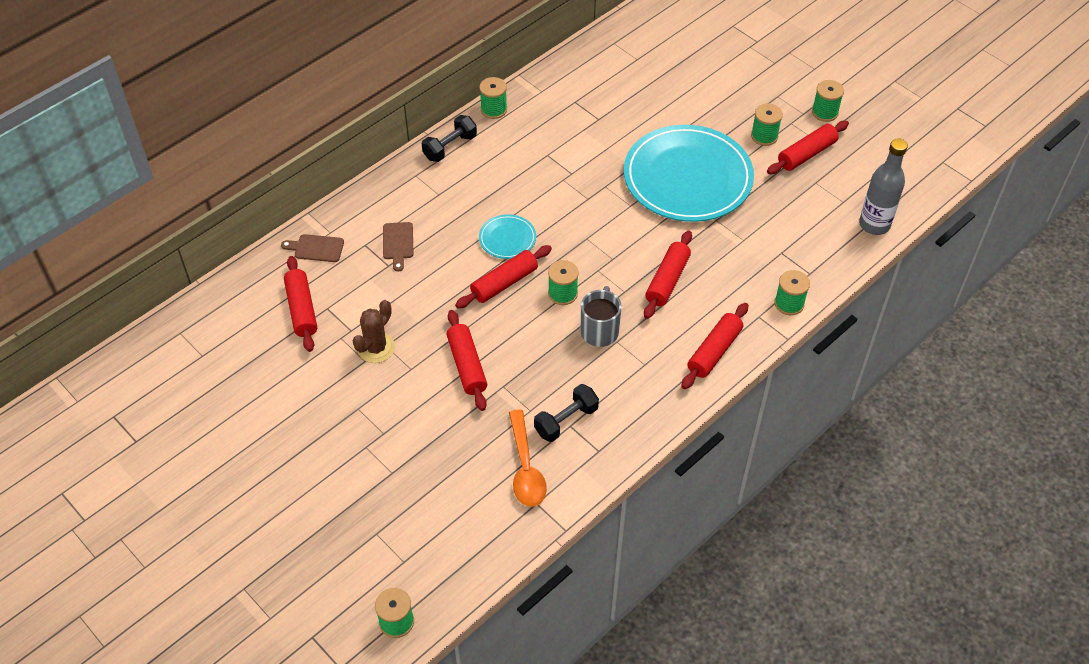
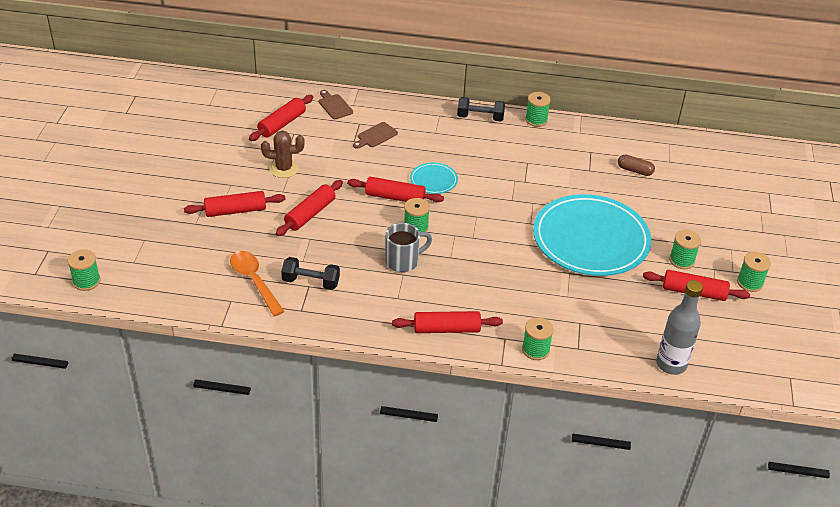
camera: 50 degrees right, 10 degrees down
(525, 467) = (254, 281): orange spoon -> orange spoon turned 105 degrees clockwise
(627, 89) = (635, 170): none -> brown capsule
(667, 280) = (484, 274): red rolling pin -> red rolling pin (235, 211)

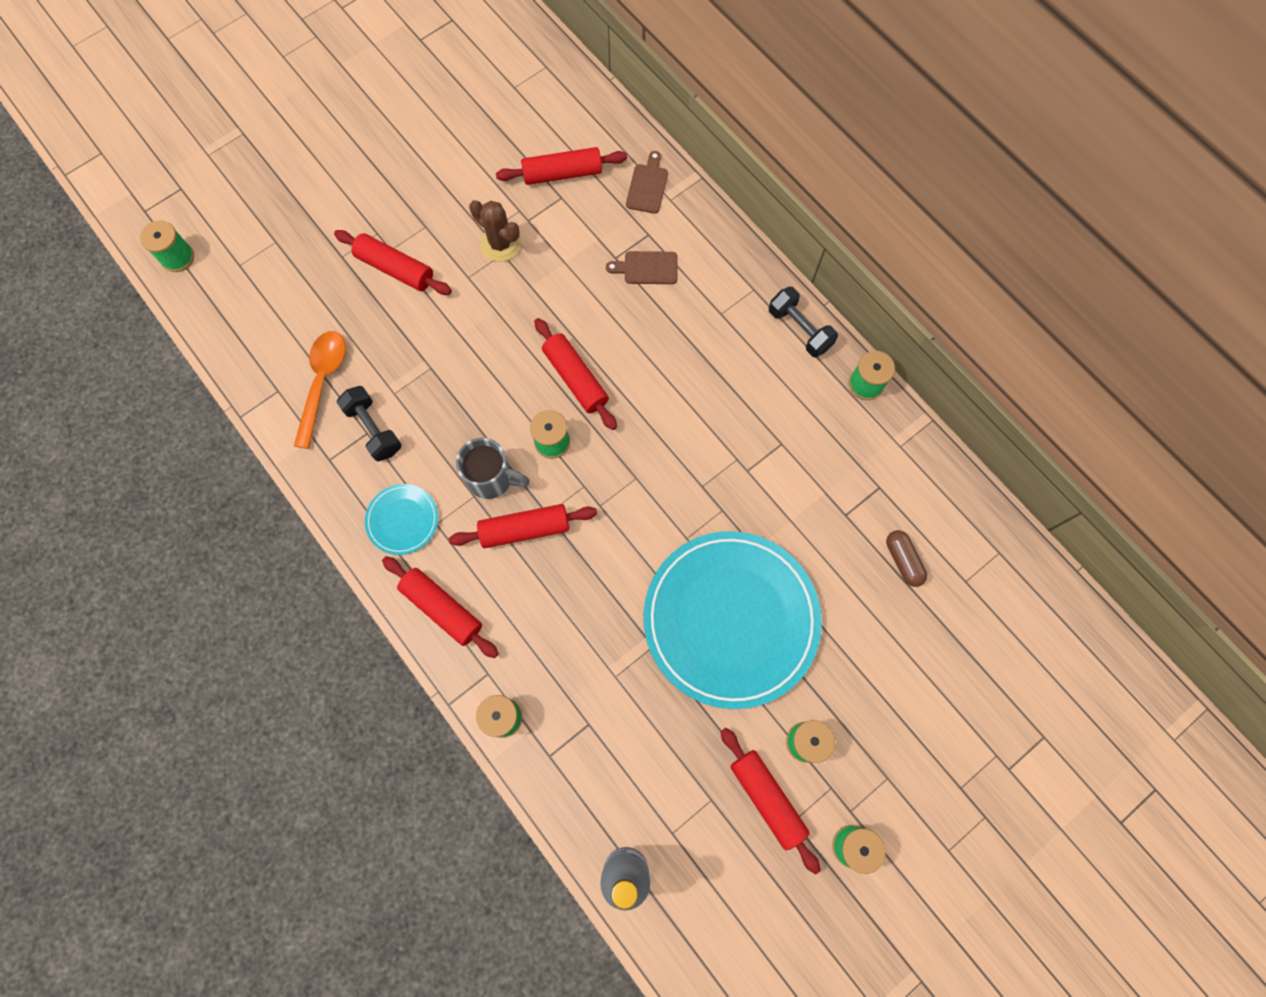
camera: 45 degrees right, 30 degrees up
(310, 214) = (463, 332): red rolling pin -> red rolling pin (525, 529)
(433, 180) = (643, 386): turquoise plate -> turquoise plate (402, 520)

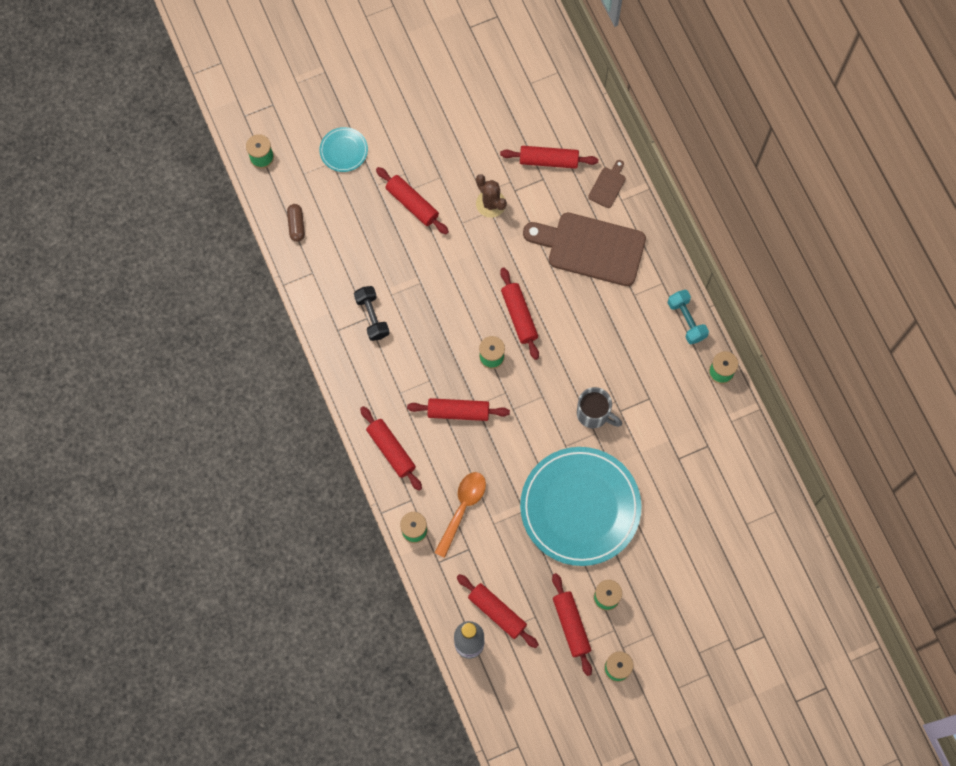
camera: 15 degrees right, 0 degrees up
(322, 383) = (344, 275): orange spoon -> orange spoon (462, 509)
(402, 520) = (378, 384): turquoise plate -> turquoise plate (343, 150)
(491, 478) = (444, 371): grey mug -> grey mug (594, 414)
(647, 268) = (590, 248): brown cutting board -> brown cutting board, size x2.30
(654, 809) = (497, 612): none -> red rolling pin
(799, 329) = (686, 320): black dumbbell -> turquoise dumbbell
(903, 560) = (708, 499): brown capsule -> brown capsule (296, 225)

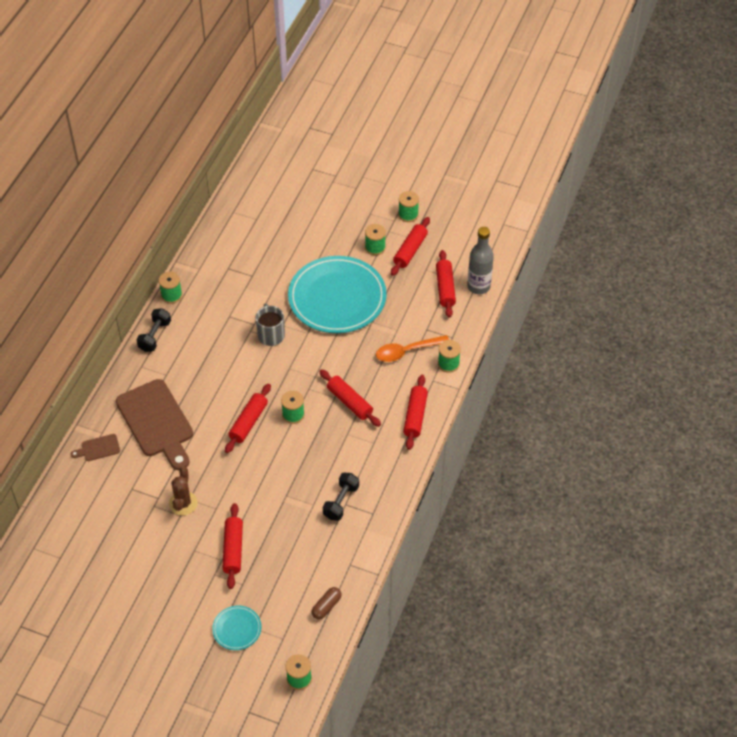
camera: 135 degrees left, 20 degrees down
(548, 160) = (113, 496): red rolling pin -> none
(686, 320) = (155, 336): turquoise dumbbell -> black dumbbell

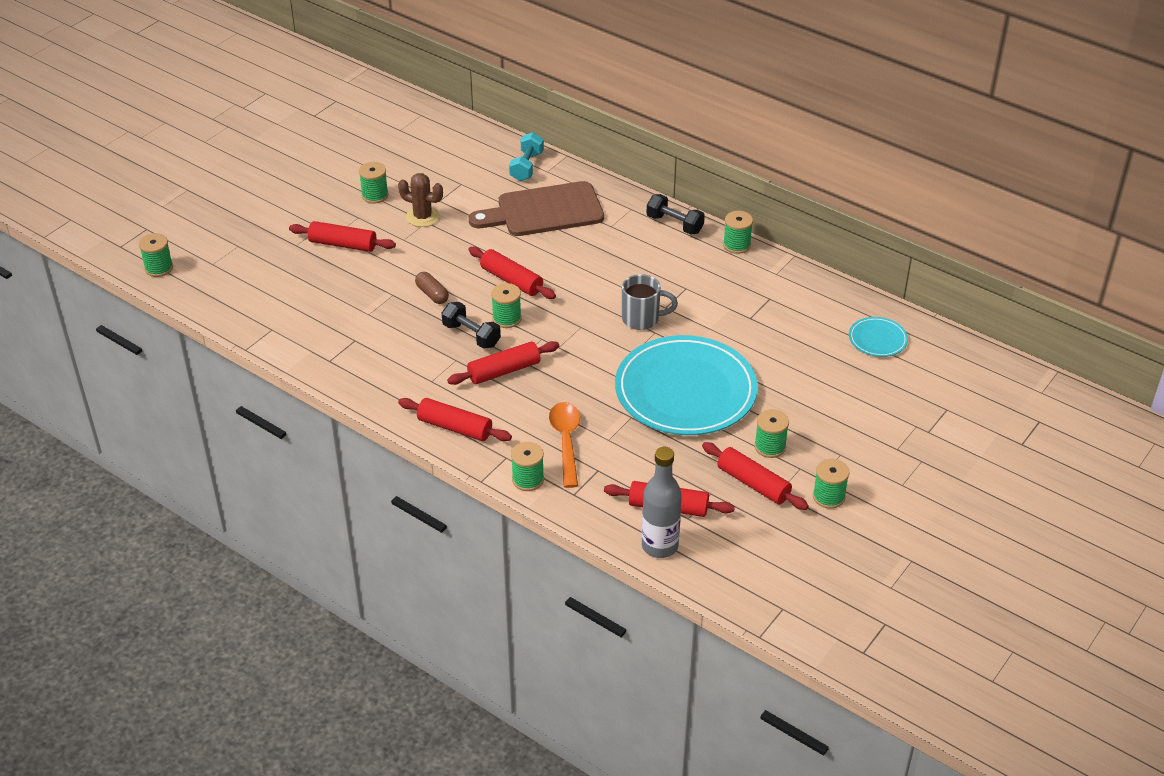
camera: 105 degrees right, 10 degrees down
(98, 448) = (526, 166): brown cutting board -> turquoise dumbbell
(161, 547) = (375, 195): none -> green spool
(237, 629) = (244, 234): turquoise plate -> turquoise plate (877, 339)
(326, 606) = (230, 302): brown capsule -> brown capsule (432, 294)
(341, 502) = (360, 337): black dumbbell -> black dumbbell (471, 335)

